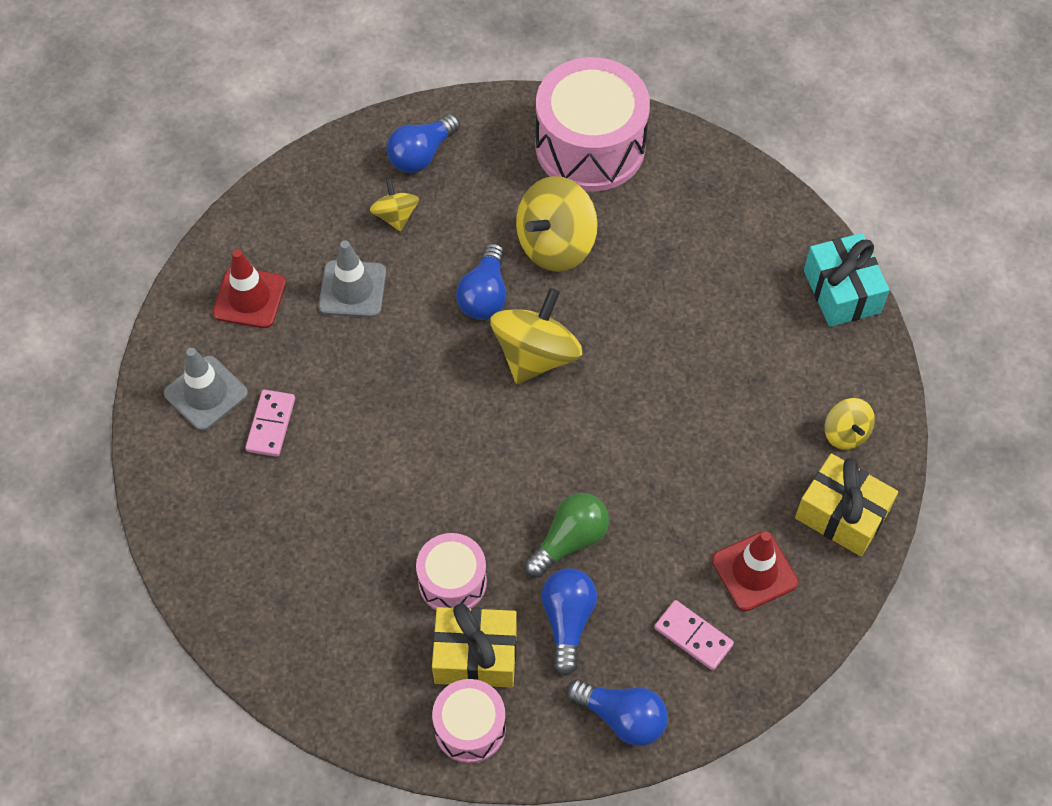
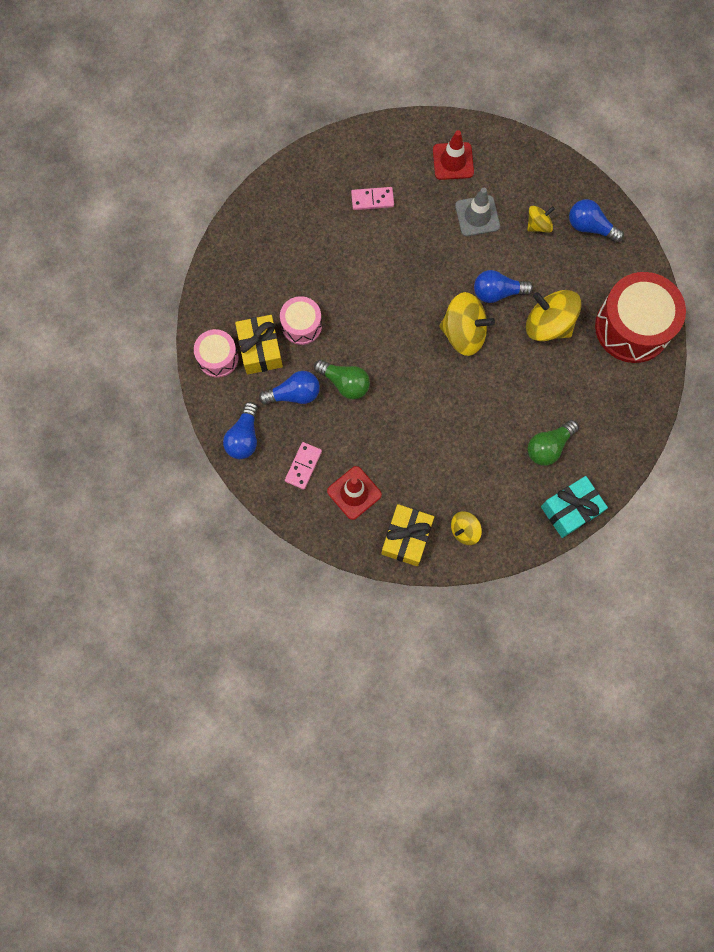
camera: 75 degrees right, 15 degrees up
(206, 393) = (382, 159): grey traffic cone -> none
(590, 146) = (632, 327): pink drum -> red drum
(741, 293) = (548, 446): none -> green light bulb

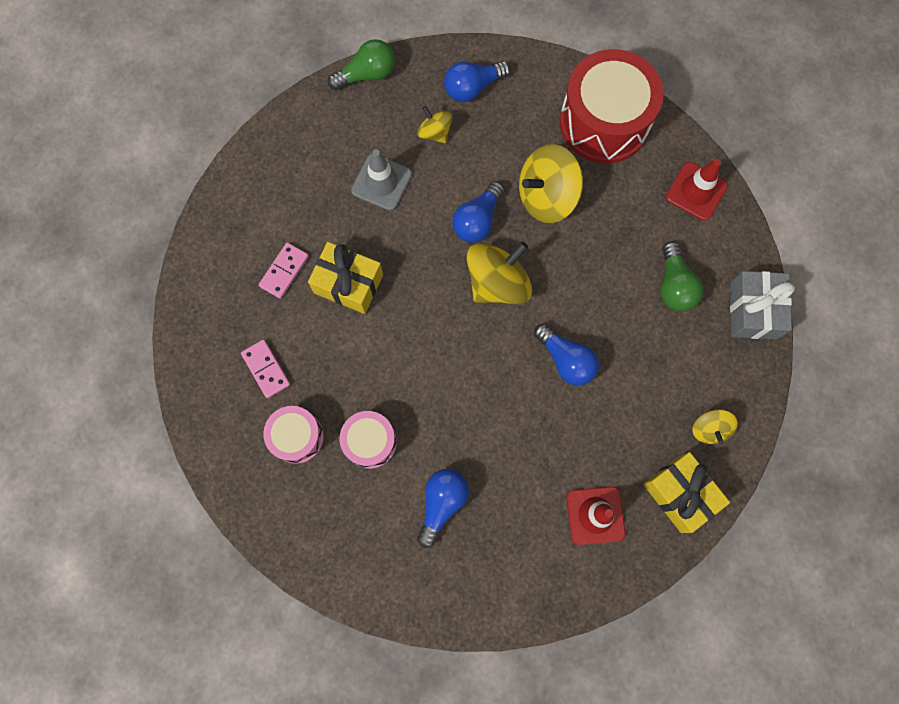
camera: 55 degrees left, 0 degrees up
(218, 358) = (341, 559): pink drum -> pink drum (297, 437)
(244, 437) = (453, 593): blue light bulb -> blue light bulb (566, 360)
(260, 350) = (366, 505): yellow gift -> yellow gift (348, 283)
(303, 466) = (530, 549): pink domino -> pink domino (266, 369)
(345, 383) = (467, 441): green light bulb -> green light bulb (367, 74)
(453, 161) = (304, 164): red traffic cone -> red traffic cone (696, 191)
(538, 225) = (435, 132): yellow spinning top -> yellow spinning top turned 45 degrees counterclockwise
(570, 510) = (753, 310): turquoise gift -> grey gift

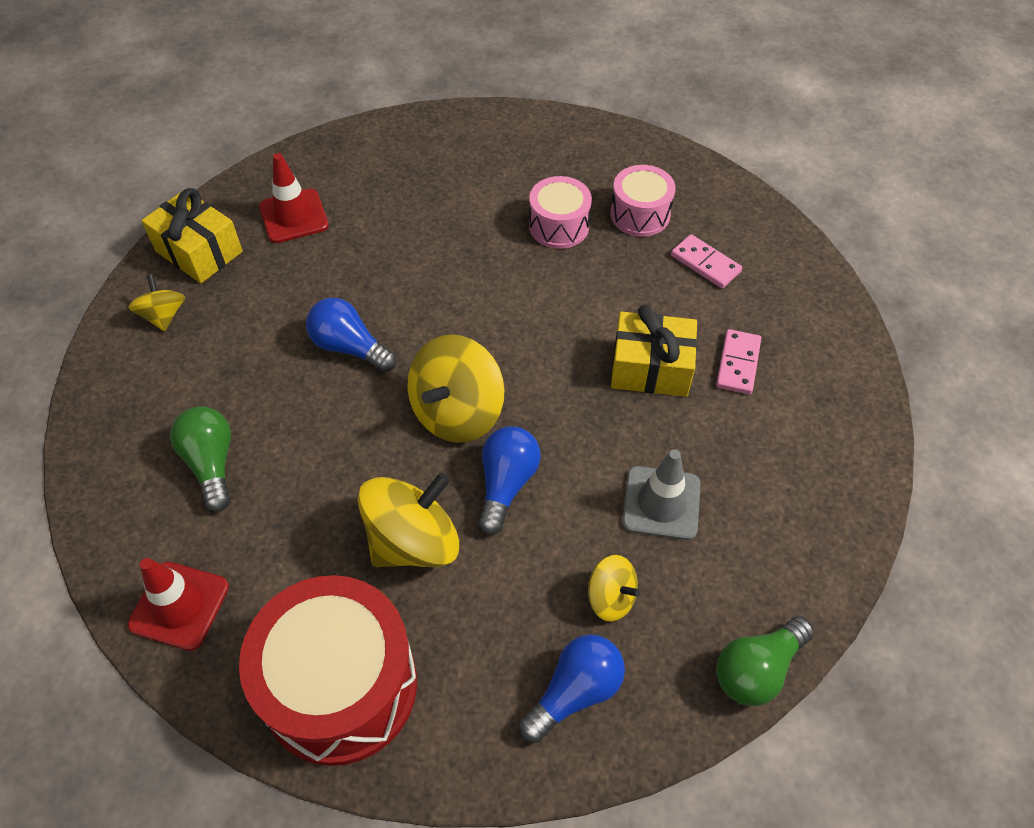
camera: 165 degrees right, 20 degrees down
(442, 503) = (462, 194): blue light bulb -> none
(753, 310) = (98, 457): grey gift -> none

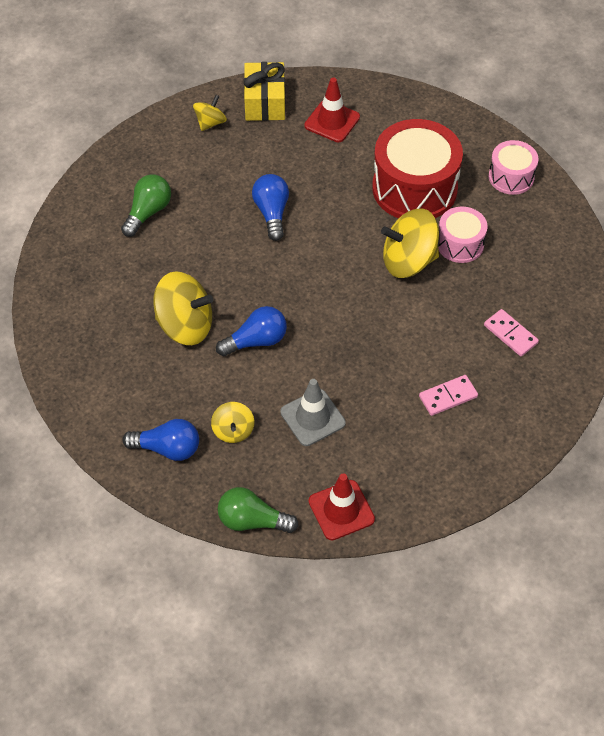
camera: 50 degrees right, 0 degrees up
(179, 605) = (66, 260): red traffic cone -> red traffic cone (341, 510)
(340, 686) = (85, 352): red drum -> red drum (414, 188)
(457, 412) = (279, 289): yellow spinning top -> yellow spinning top (408, 261)
(640, 214) = (515, 277): pink drum -> pink drum (511, 177)
(650, 368) = (400, 356): yellow gift -> none
(705, 264) = (510, 334): pink domino -> pink domino turned 45 degrees counterclockwise

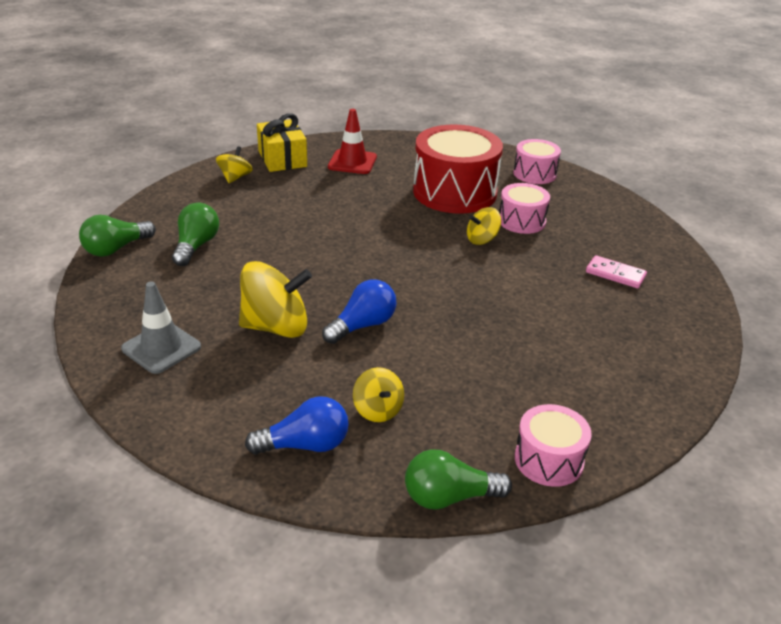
camera: 20 degrees left, 20 degrees down
(80, 200) = (116, 249): none -> green light bulb
(272, 213) = (327, 227): blue light bulb -> none
(312, 417) = (462, 379): grey traffic cone -> grey traffic cone (161, 348)
(341, 510) = (549, 460): red traffic cone -> pink drum
(408, 261) = (482, 239): yellow spinning top -> yellow spinning top, size x0.54
(448, 397) = (592, 332): pink domino -> none

